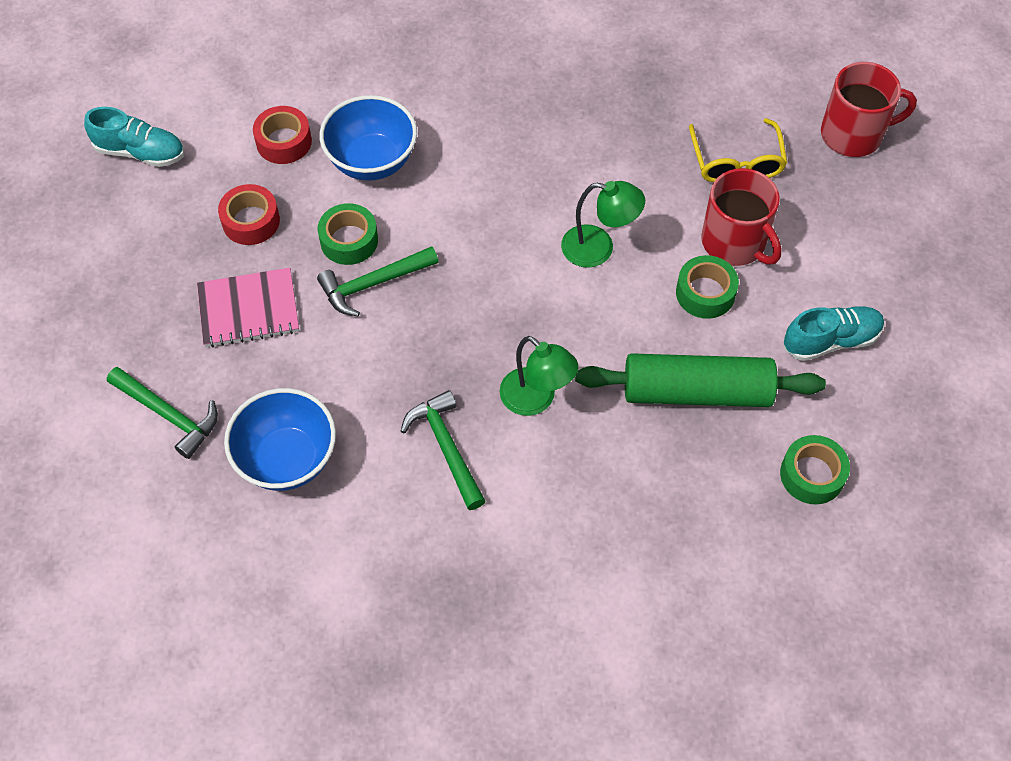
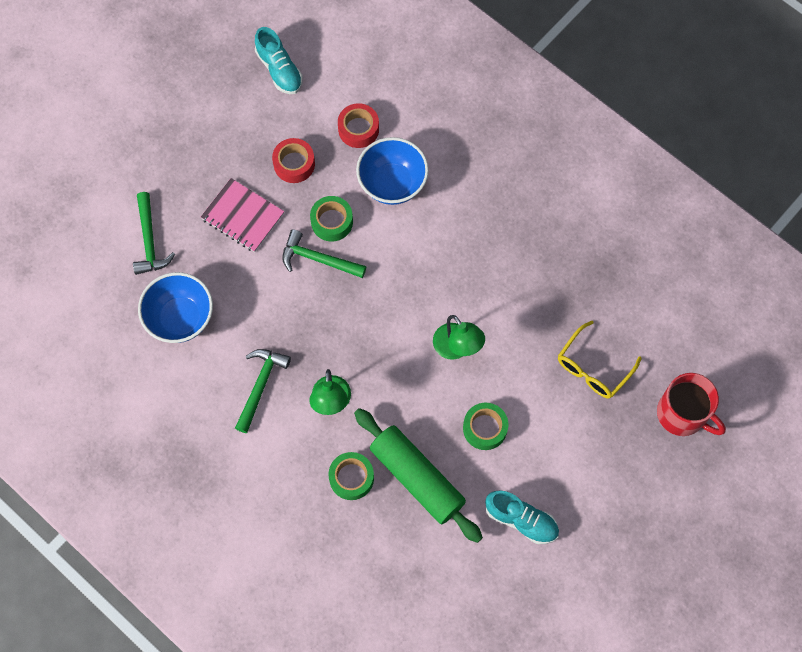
camera: 45 degrees right, 10 degrees up
(734, 242) = (535, 414): red mug -> none
(812, 475) = (425, 580): green tape -> green tape (351, 478)

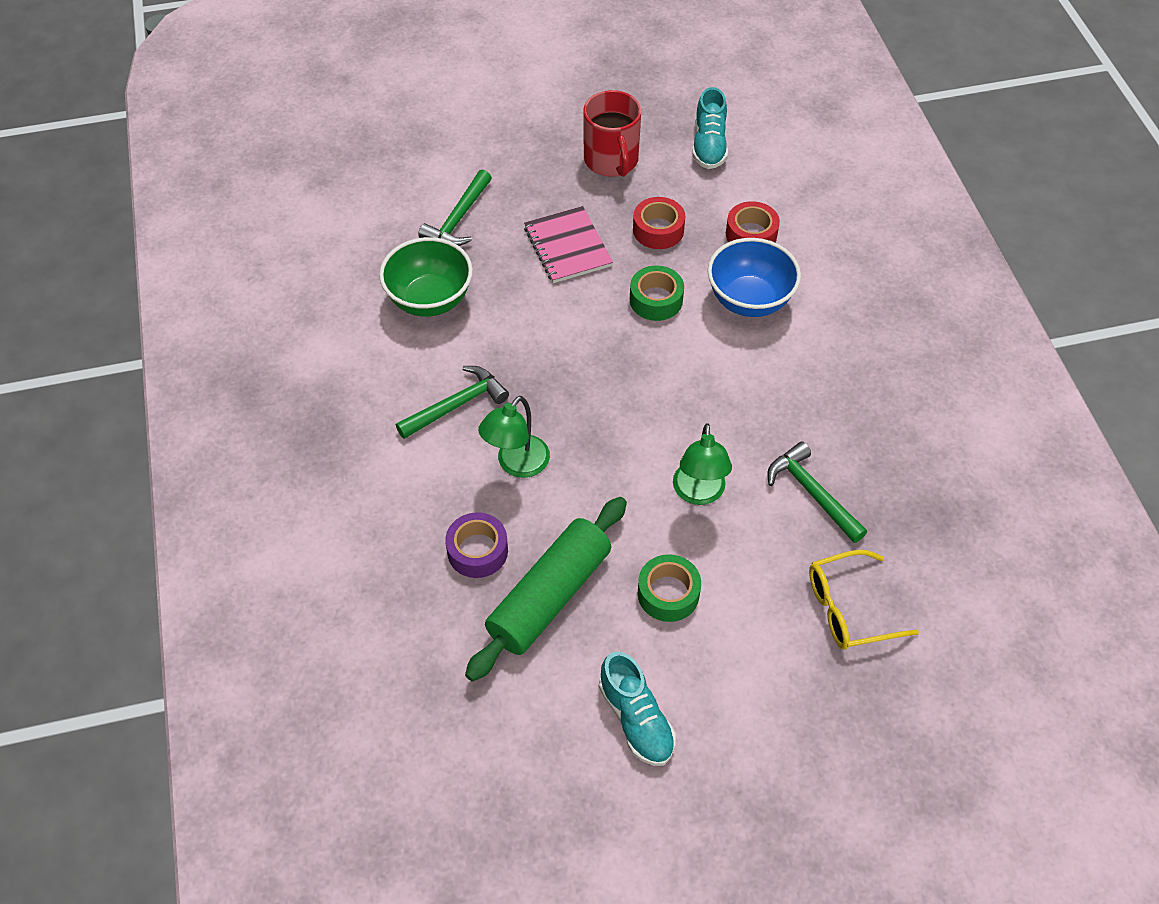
camera: 35 degrees right, 15 degrees down
(180, 318) = (430, 300): blue bowl -> green bowl
(318, 259) = (614, 325): green hammer -> green hammer (812, 493)
(351, 478) = (477, 551): green tape -> purple tape
(417, 478) = (549, 596): green rolling pin -> green rolling pin turned 45 degrees clockwise
(682, 414) = (929, 729): red mug -> red mug (611, 160)

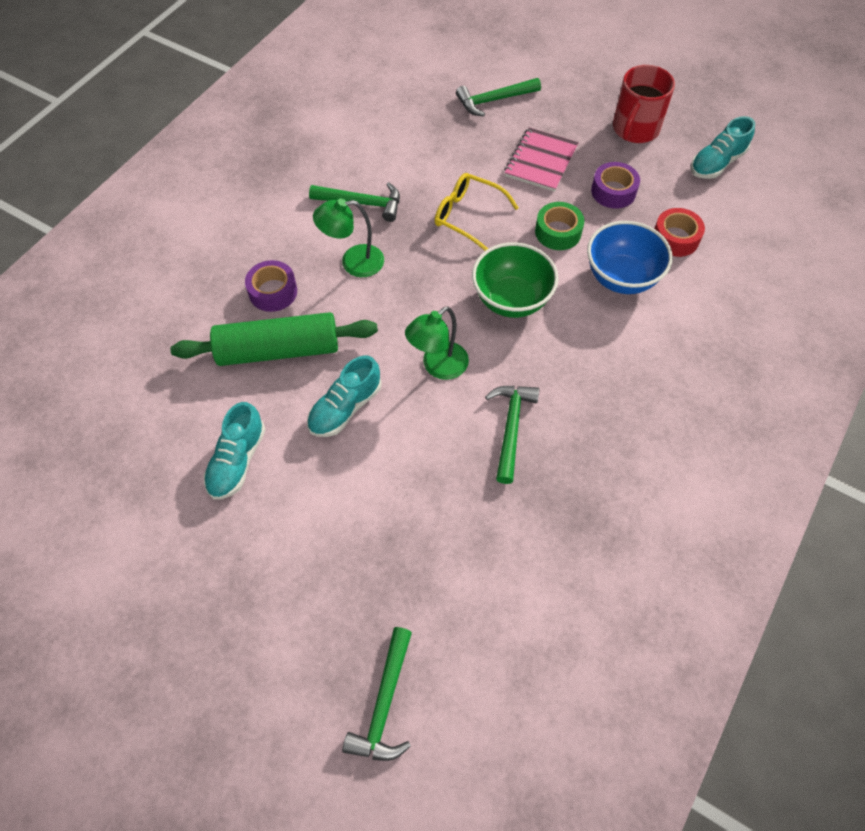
camera: 45 degrees right, 5 degrees up
(430, 300) = (420, 134): green bowl -> green bowl (511, 300)
(658, 230) = (613, 191): red tape -> purple tape
(668, 593) = (345, 408): green tape -> turquoise shoe
(848, 608) = (443, 518): yellow glasses -> yellow glasses (468, 216)
(974, 783) = (384, 703): none -> green hammer

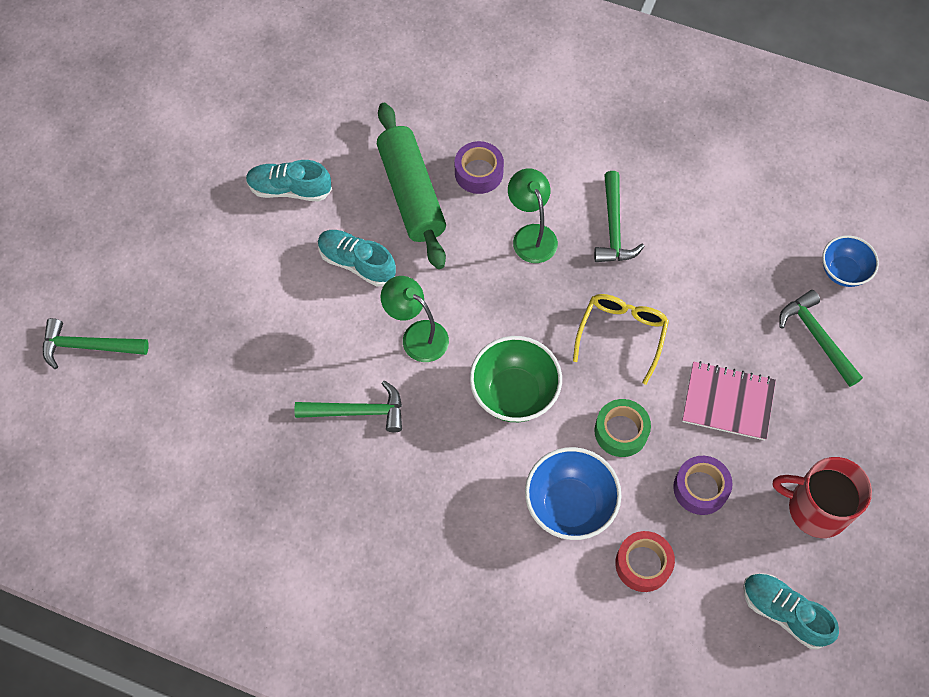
camera: 80 degrees right, 5 degrees up
(441, 75) = (843, 272): none -> blue bowl

